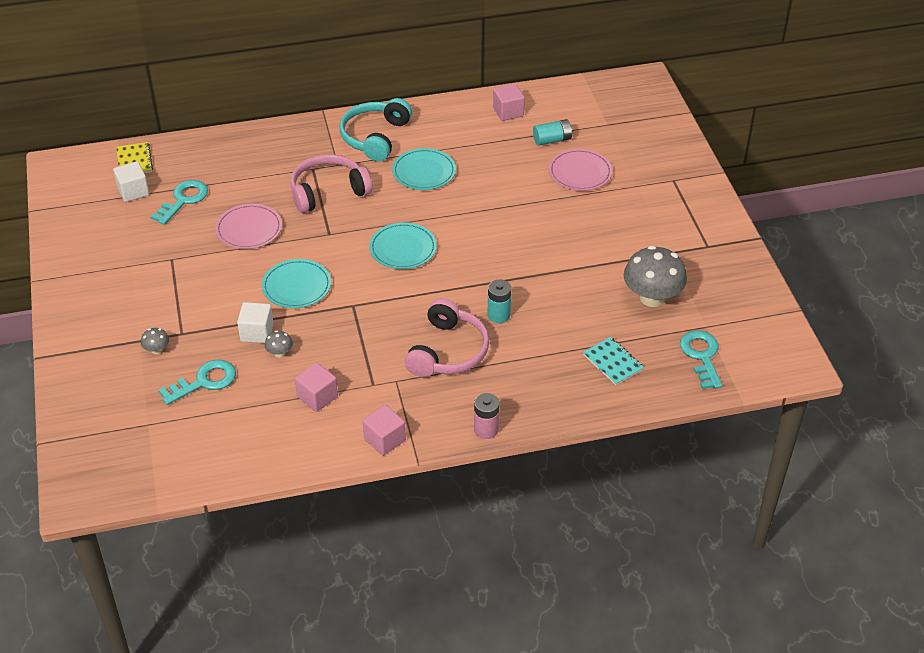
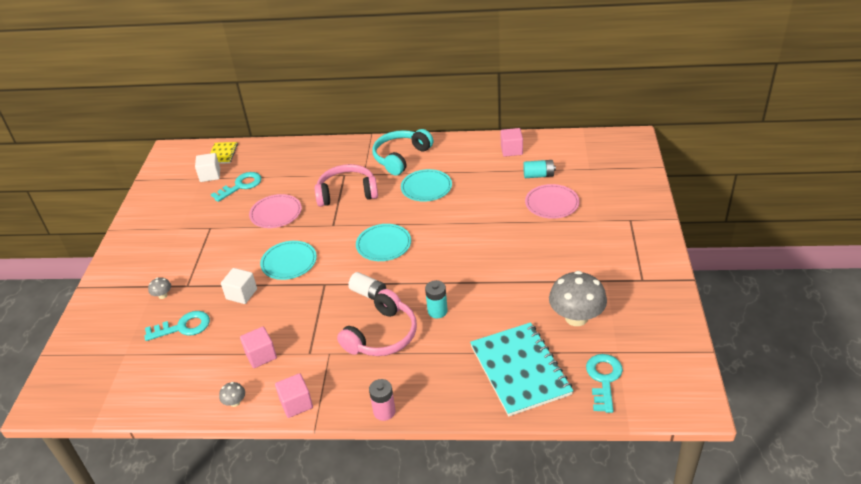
camera: 20 degrees right, 5 degrees down
(279, 353) = (250, 313): grey mushroom -> grey mushroom (235, 402)
(410, 307) = (368, 293): none -> white battery
(613, 362) = (520, 370): turquoise notebook -> turquoise notebook, size x2.05

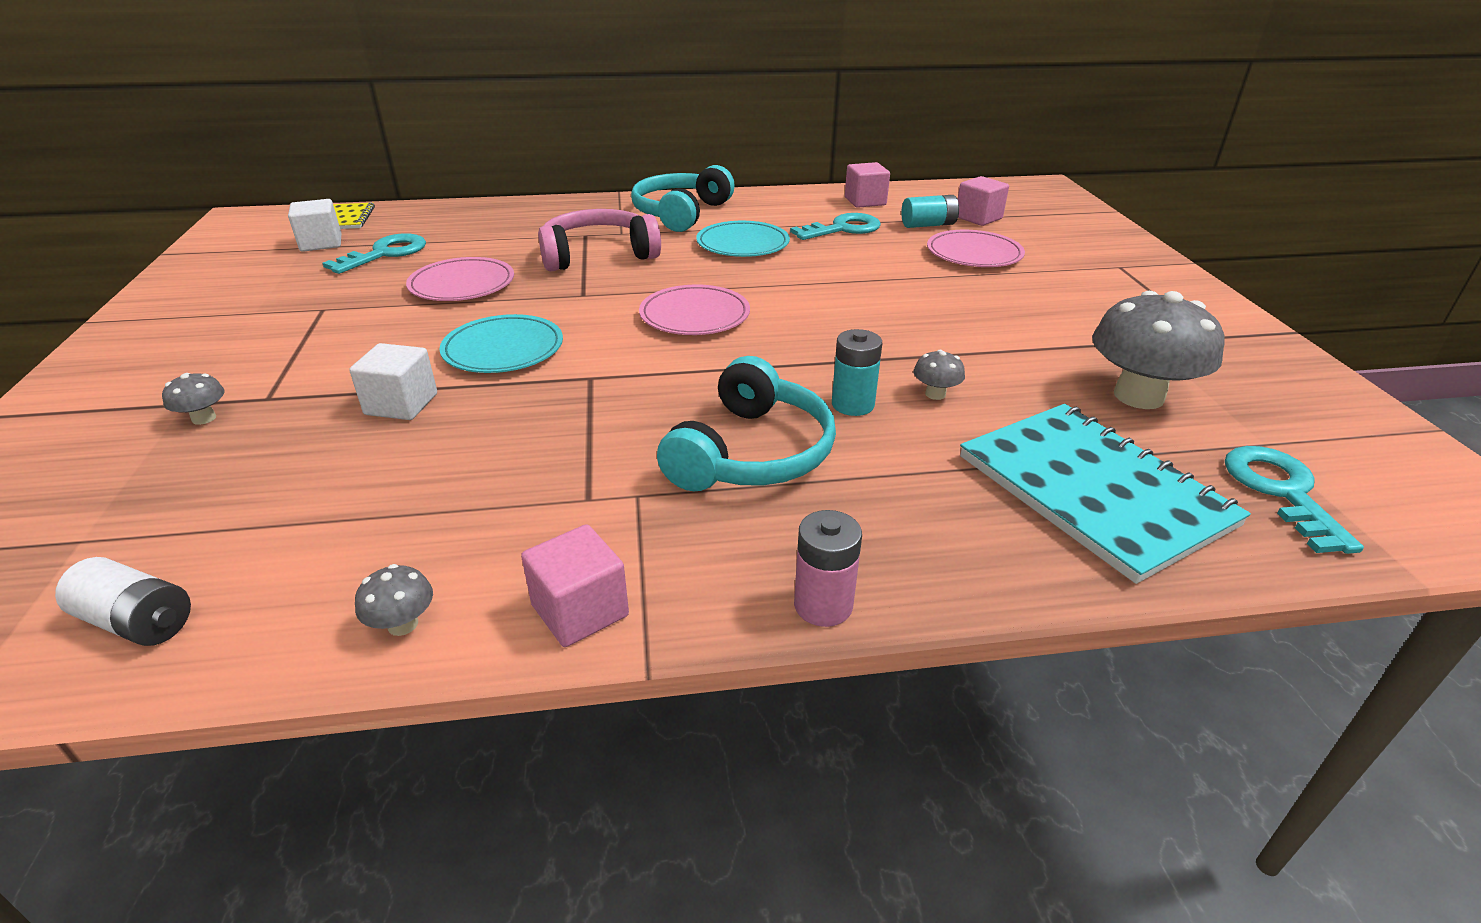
camera: 15 degrees left, 5 degrees down
(183, 327) = (253, 472): turquoise key -> turquoise key (842, 229)
(261, 355) = (464, 513): pink cube -> pink cube (978, 218)
(368, 293) = (692, 386): white battery -> white battery (138, 621)
(382, 335) = (752, 453): pink headphones -> turquoise headphones
(383, 245) = (694, 315): turquoise plate -> pink plate
(478, 308) = (935, 394): none -> grey mushroom

